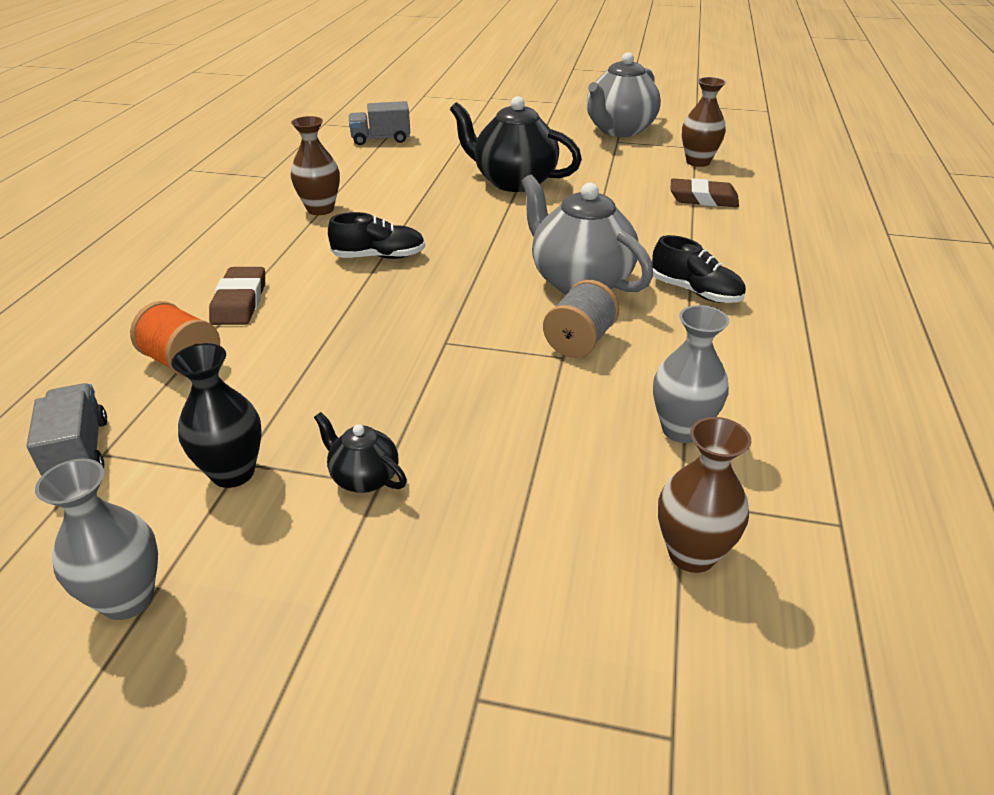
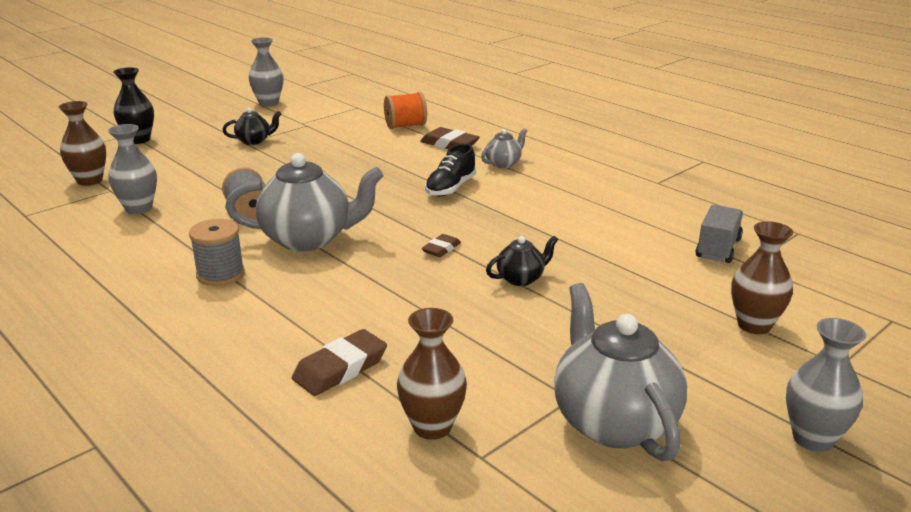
camera: 125 degrees right, 10 degrees down
(79, 452) = (365, 104): grey truck -> none
(233, 472) = (303, 123): black vase -> black vase (139, 140)
(280, 251) = (503, 163): none -> grey teapot
(320, 209) = (560, 187): brown vase -> brown vase (754, 325)
(510, 220) = (441, 249): none -> brown eraser
(514, 182) = (521, 279): black teapot -> black teapot, size x0.48
(562, 99) = (813, 438): none -> grey vase
(695, 292) = (220, 274): black shoe -> grey spool

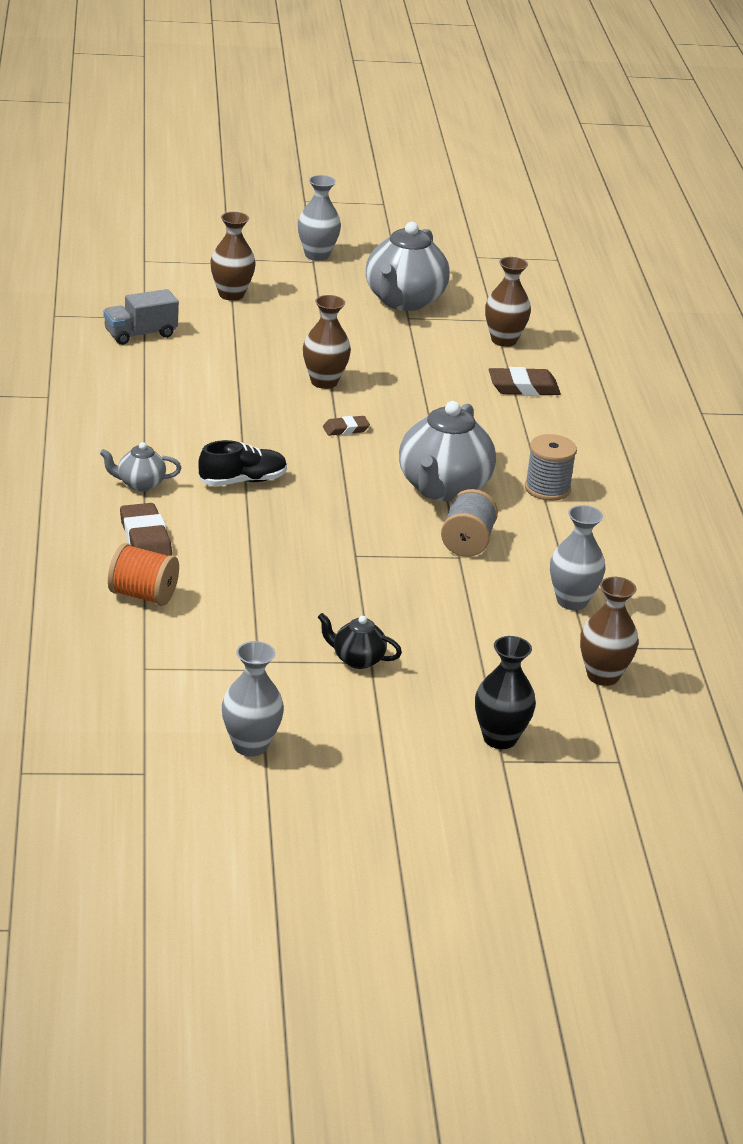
camera: 145 degrees left, 5 degrees up
(308, 239) = (443, 488): grey teapot -> grey teapot turned 105 degrees counterclockwise
(521, 279) = (324, 382): black teapot -> brown vase

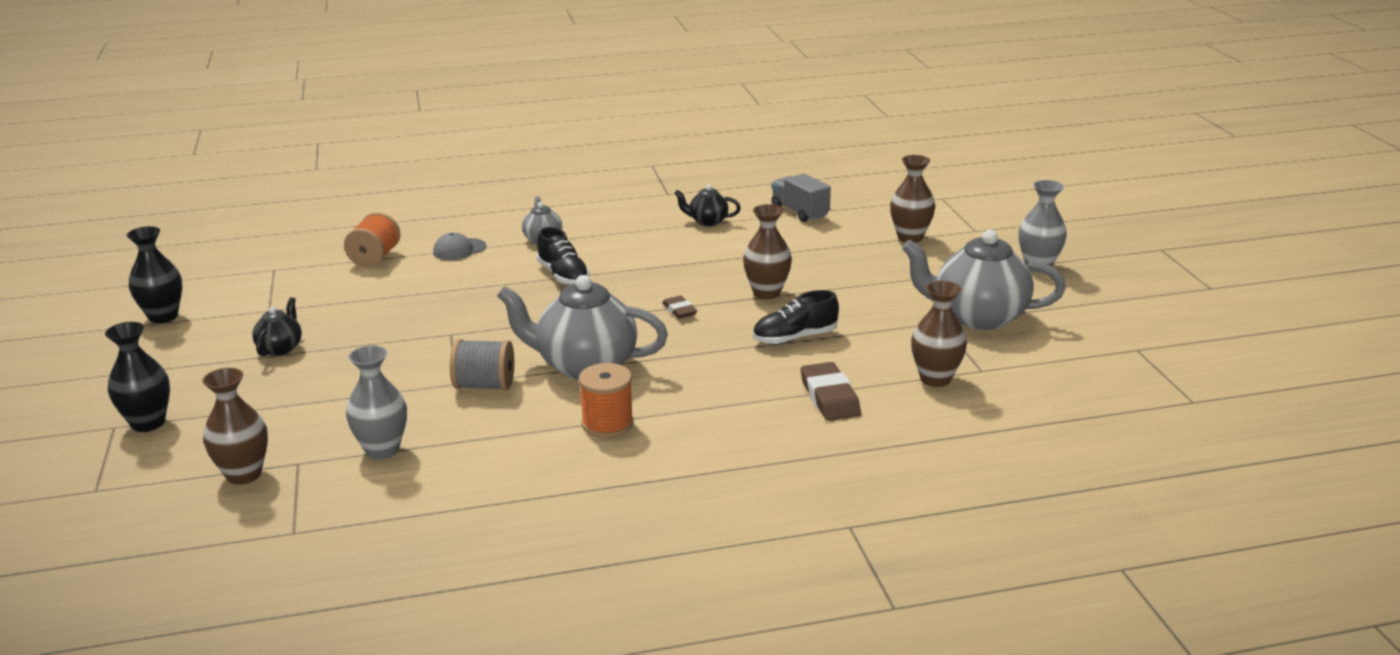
camera: 85 degrees right, 5 degrees down
(140, 385) = (707, 221): none -> black teapot
(145, 538) = (459, 250): brown eraser -> grey cap
(250, 745) = (163, 317): grey vase -> black vase
(418, 384) = (794, 338): none -> black shoe
(547, 489) = (607, 424): grey spool -> orange spool

